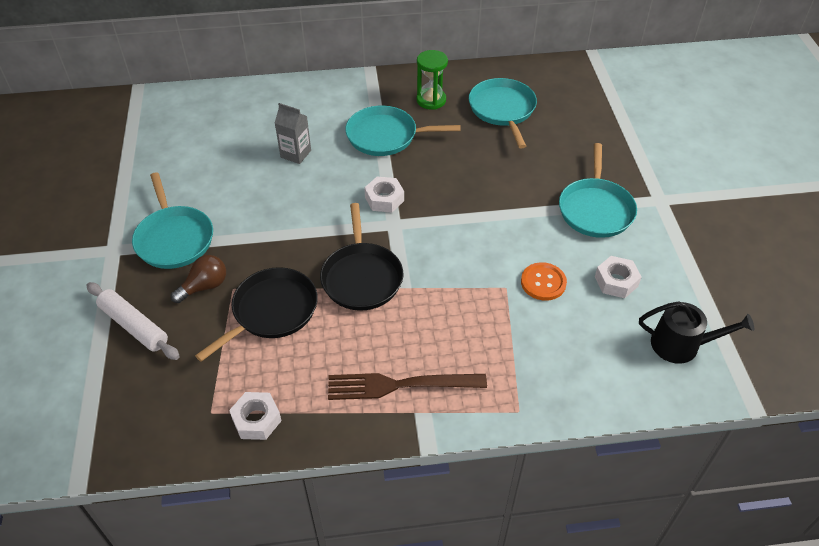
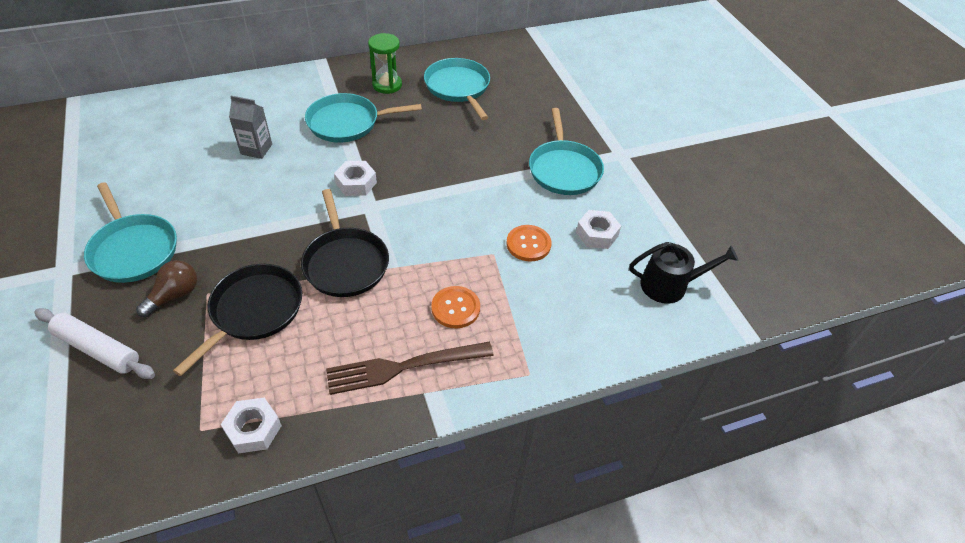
camera: 15 degrees left, 0 degrees up
(459, 336) = (455, 308): none -> orange button

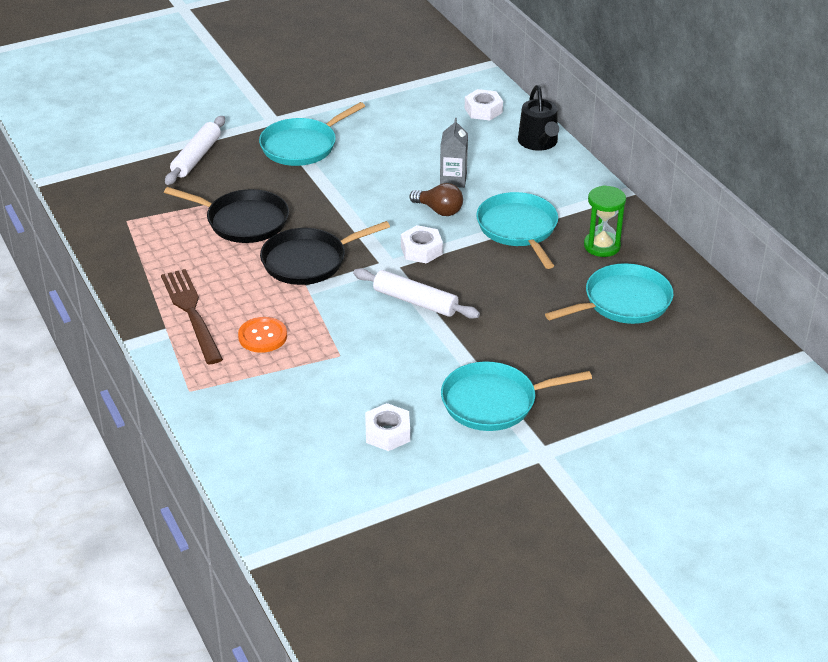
camera: 85 degrees right, 10 degrees down
(174, 295) = (254, 178): brown light bulb -> brown light bulb (439, 210)
(253, 429) = (127, 245): white nut -> white nut (483, 110)
(429, 196) = (415, 301): none -> white rolling pin
(528, 244) = (359, 380): orange button -> none
(670, 285) = (318, 494): black watering can -> black watering can (539, 142)

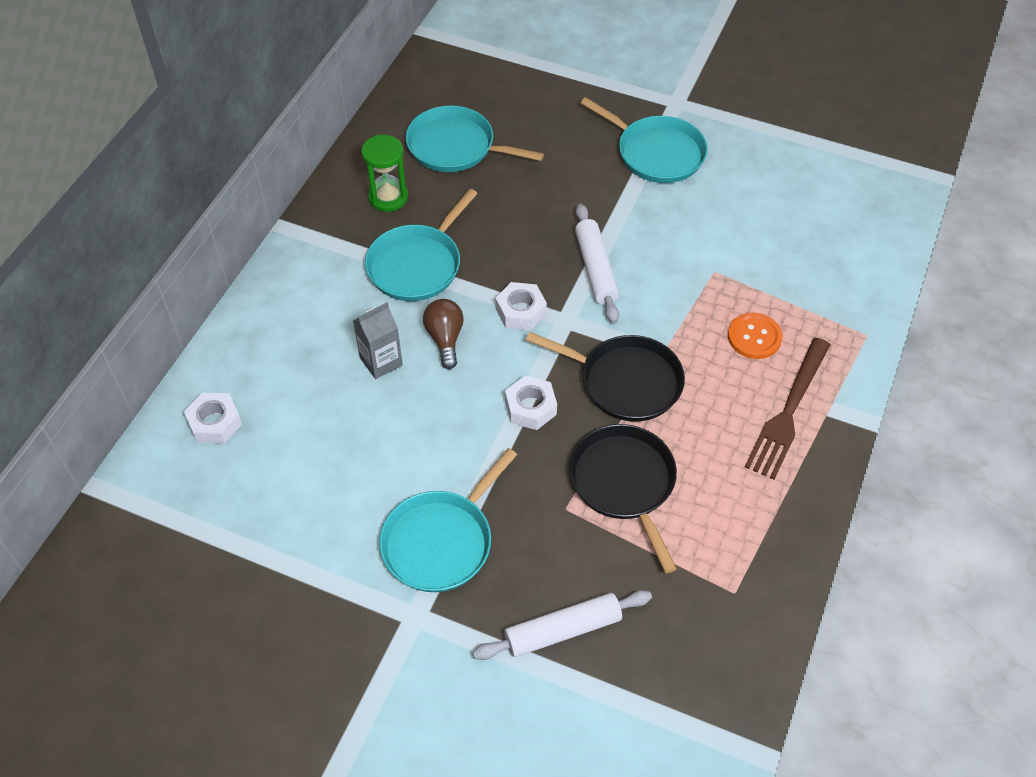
camera: 130 degrees left, 15 degrees up
(302, 146) = (441, 541): turquoise pan -> turquoise pan turned 120 degrees clockwise
(387, 433) = (757, 188): white nut -> white nut (530, 408)
(539, 142) = (245, 336): black watering can -> none

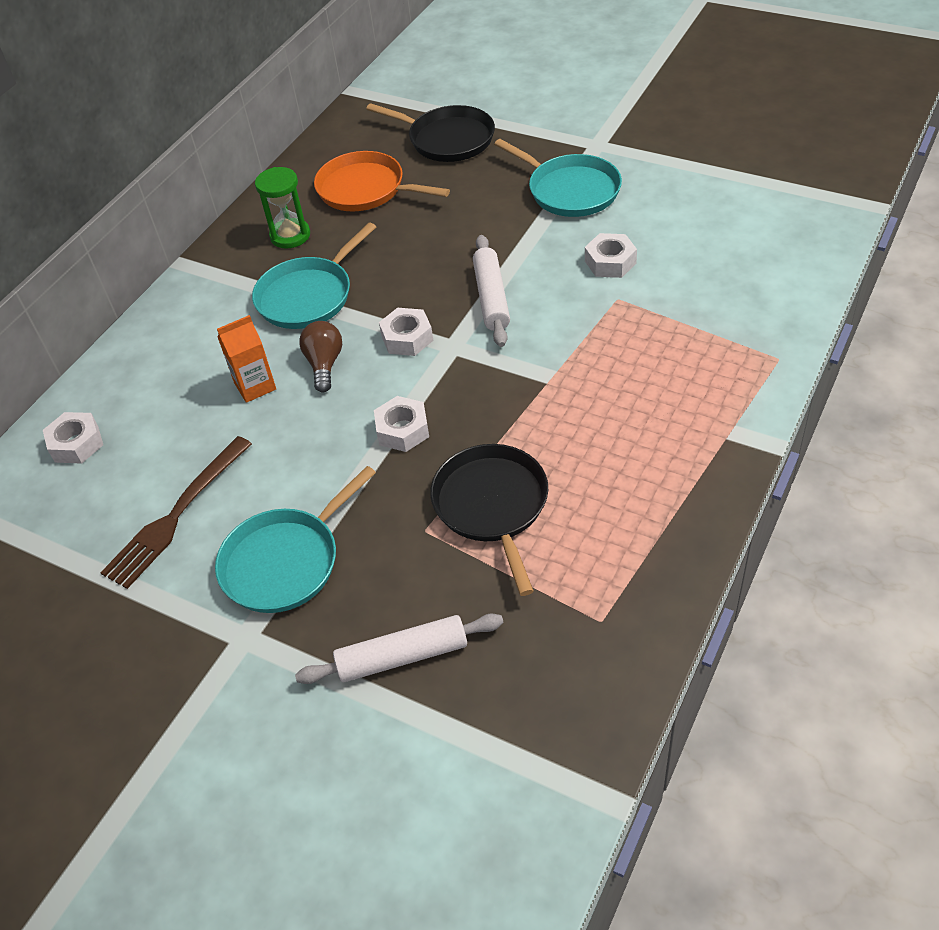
camera: 10 degrees right, 5 degrees down
(381, 361) = (255, 386): grey carton -> orange carton
(456, 147) = (366, 189): turquoise pan -> orange pan
(625, 382) = (507, 405): black pan -> black pan (447, 139)
(703, 232) = (610, 262): none -> white nut
(754, 337) = (653, 361): orange button -> none
(788, 413) = (682, 436): brown fork -> brown fork (175, 517)

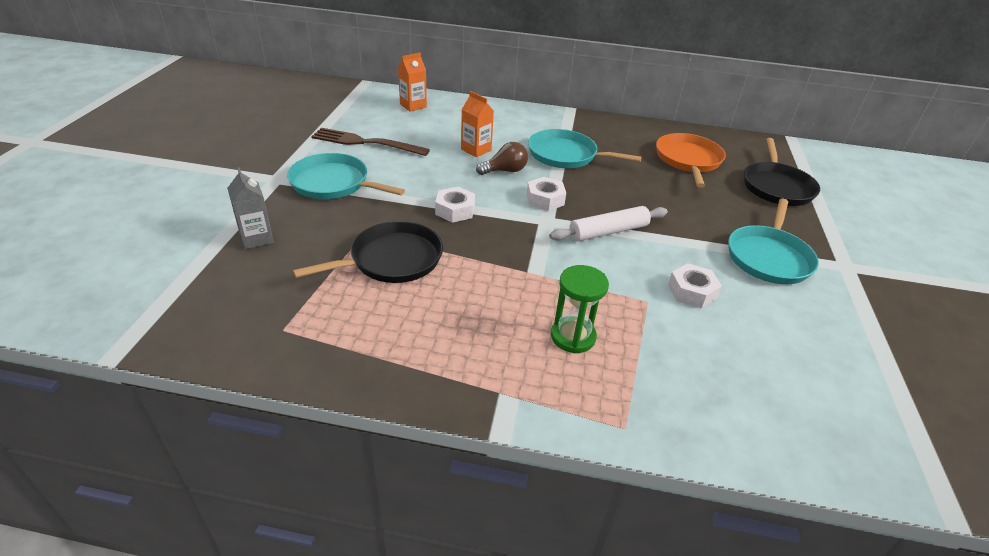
camera: 65 degrees right, 10 degrees down
(76, 444) = (413, 106): white nut -> orange carton
(290, 236) = (619, 140): green hourglass -> green hourglass (573, 336)
(402, 656) = (256, 238): white rolling pin -> grey carton

